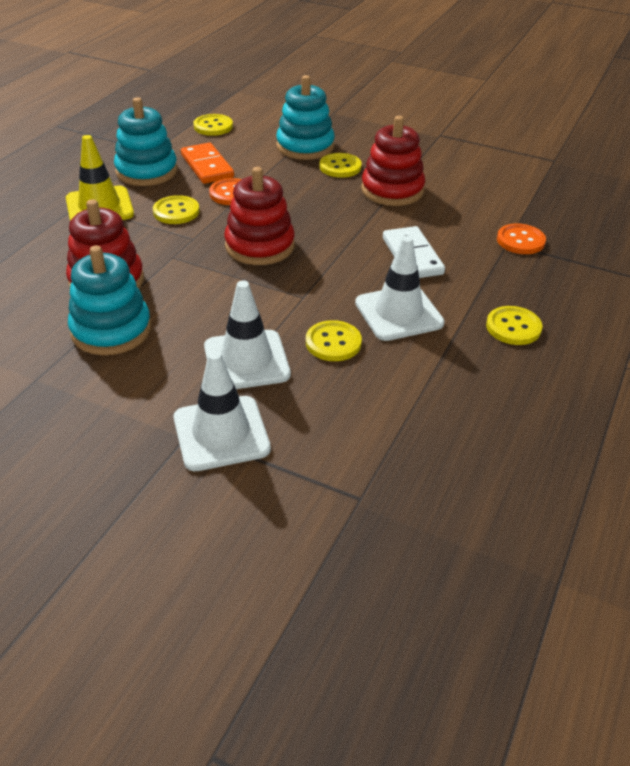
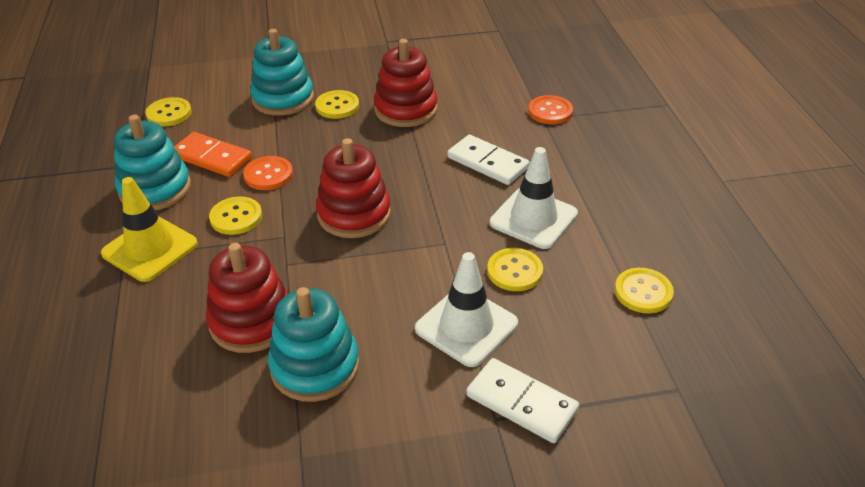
camera: 35 degrees left, 0 degrees up
(221, 433) = (522, 403): white traffic cone -> white domino
(513, 327) = (623, 187): yellow button -> yellow button (643, 292)

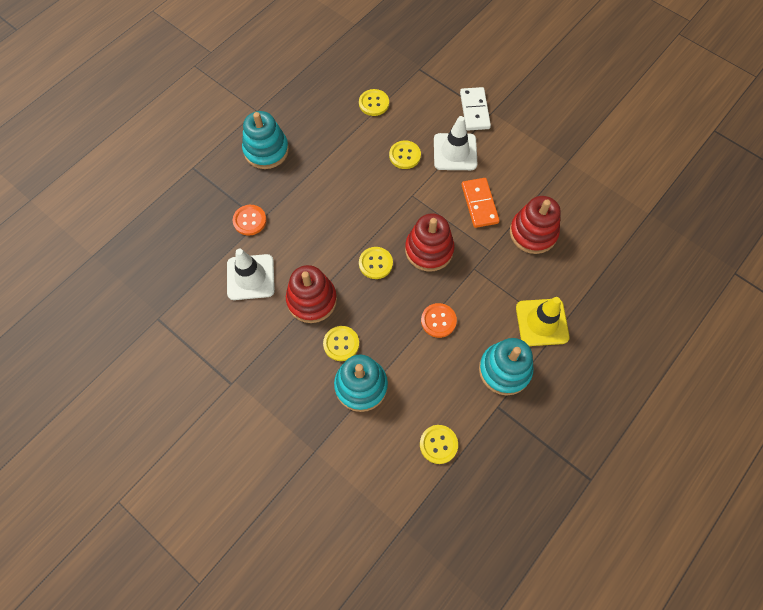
camera: 130 degrees left, 25 degrees up
(211, 157) = (453, 368): orange domino -> orange domino (479, 204)
(236, 217) = (483, 304): yellow button -> yellow button (375, 263)
(315, 366) = (529, 189): turquoise stacking toy -> turquoise stacking toy (266, 150)
(488, 163) = (330, 219): white domino -> none
(533, 218) = (359, 170): white traffic cone -> white traffic cone (250, 277)

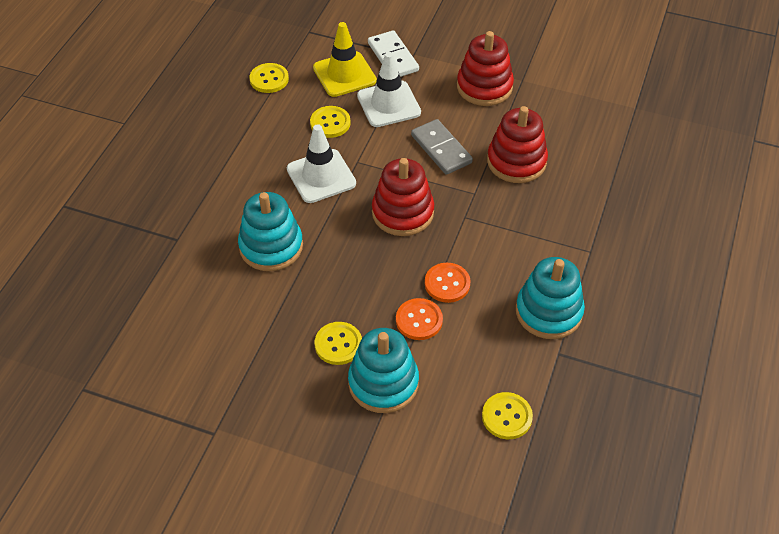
camera: 20 degrees left, 15 degrees down
(249, 220) = (163, 243): orange button -> orange button (419, 320)
(250, 277) = (190, 305): white traffic cone -> white traffic cone (321, 176)
(266, 150) = (154, 162): turquoise stacking toy -> turquoise stacking toy (271, 246)
(312, 300) = (280, 307): red stacking toy -> red stacking toy (484, 87)
(375, 263) = (344, 245): yellow button -> none
(479, 204) = (441, 149): orange domino -> grey domino
(542, 322) = (568, 249): yellow traffic cone -> yellow traffic cone (344, 74)

